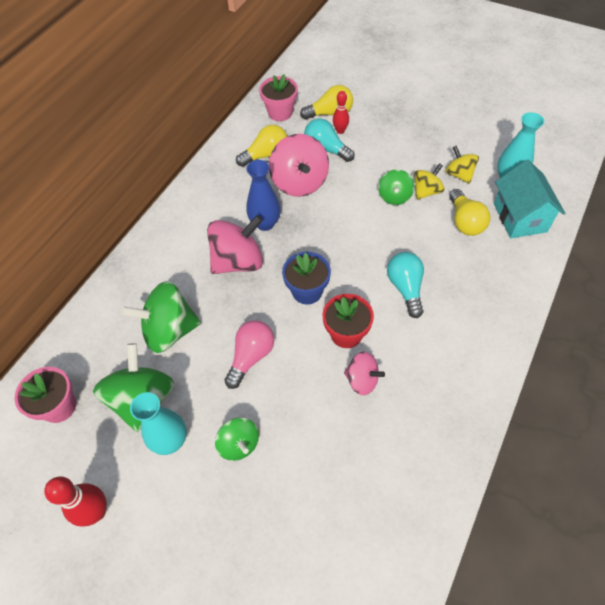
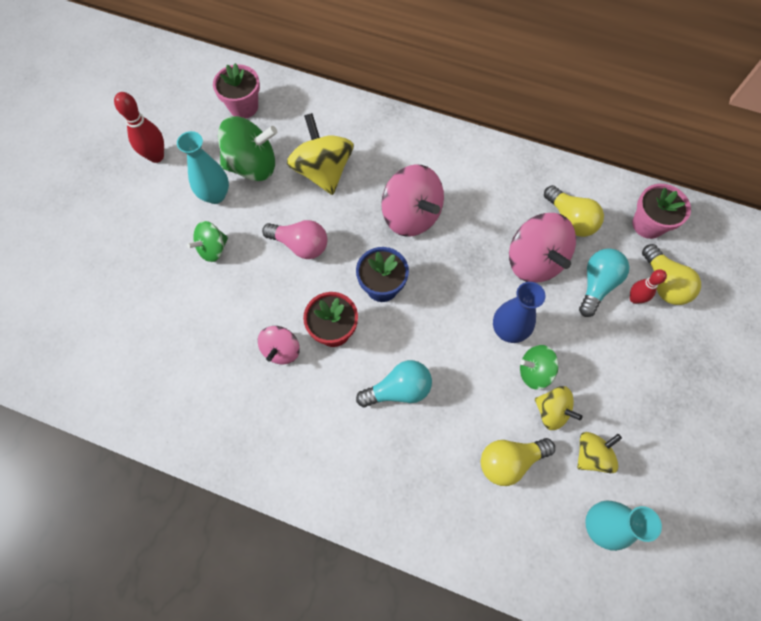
camera: 80 degrees right, 10 degrees up
(169, 331) = (323, 171): green spinning top -> yellow spinning top
(265, 223) = (466, 233): blue vase -> blue vase (508, 330)
(299, 182) = (534, 261): pink spinning top -> pink spinning top turned 90 degrees counterclockwise
(519, 217) = (530, 536): turquoise house -> none

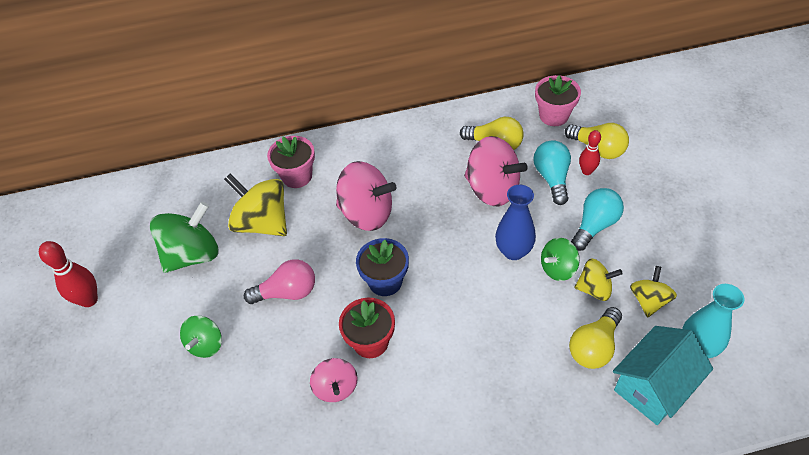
camera: 30 degrees left, 15 degrees down
(215, 195) = (174, 298): turquoise vase -> none
(243, 107) = (148, 212): pink flower pot -> pink flower pot (297, 176)
(398, 390) = (463, 352): turquoise light bulb -> turquoise light bulb (595, 225)
(532, 530) = (653, 387): none -> turquoise house

